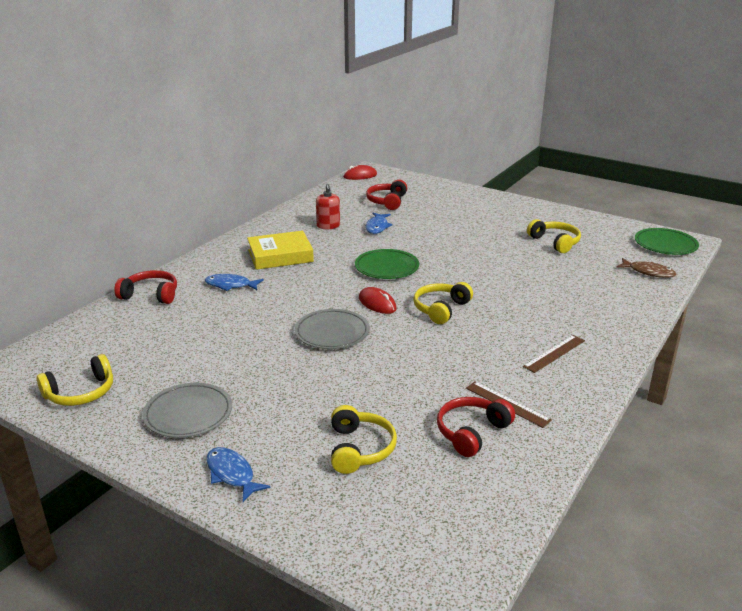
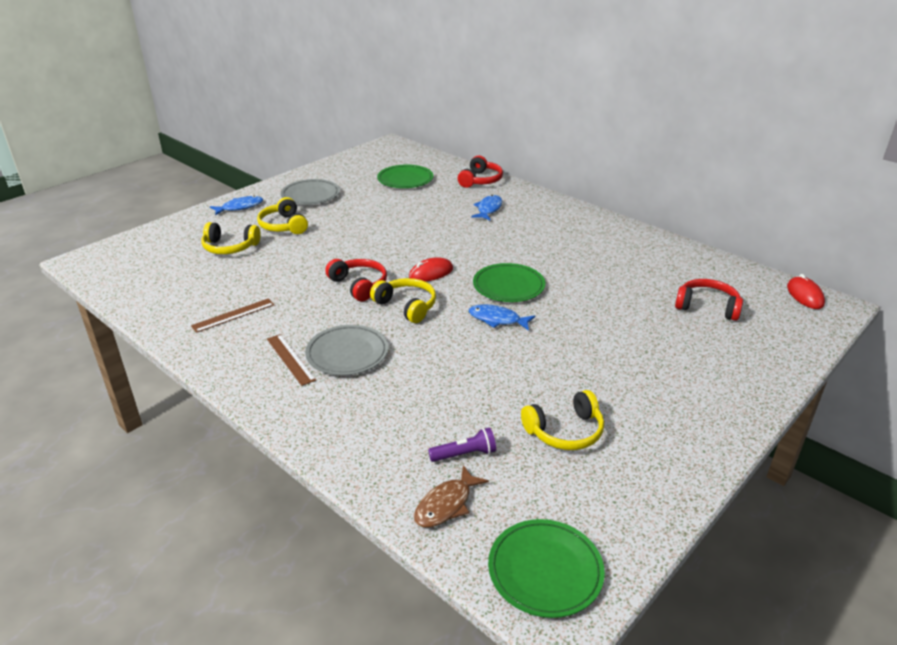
camera: 100 degrees right, 5 degrees up
(81, 392) = (355, 166): yellow headphones -> yellow headphones (284, 226)
(141, 344) = (405, 179): none -> green plate
(280, 256) = (546, 232): yellow book -> none
(328, 226) = (622, 261): red soap dispenser -> none
(332, 332) = (388, 248): grey plate -> grey plate (347, 353)
(377, 227) = (619, 291): blue fish -> blue fish (497, 319)
(472, 432) = (211, 292): red headphones -> red headphones (359, 285)
(602, 270) = (464, 454): none -> purple flashlight

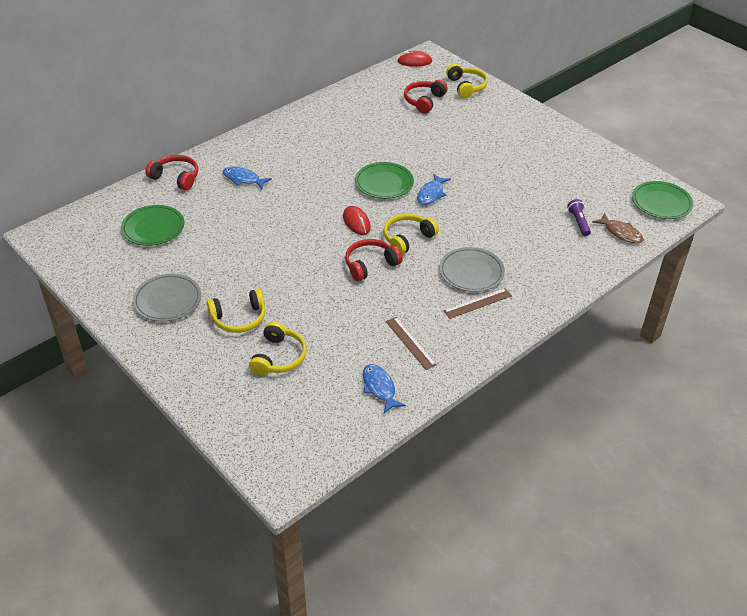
camera: 85 degrees left, 10 degrees up
(240, 207) = (180, 358): blue fish -> blue fish (379, 388)
(565, 431) = (555, 181): yellow headphones -> yellow headphones (466, 86)

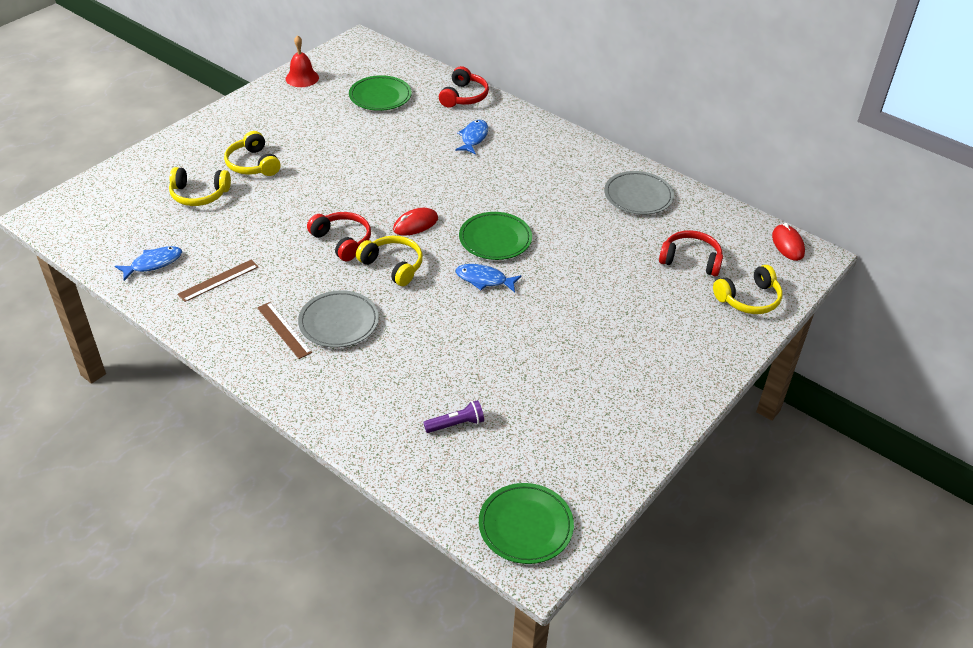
camera: 80 degrees right, 0 degrees up
(94, 279) = (302, 78): none -> red bell
(167, 300) = (276, 120): grey plate -> grey plate (638, 196)
(621, 233) = (441, 472): brown fish -> none

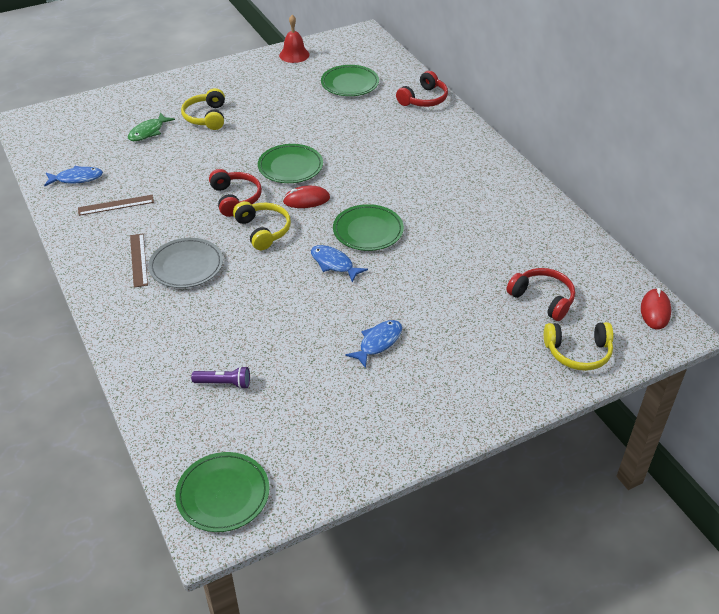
camera: 25 degrees right, 0 degrees up
(199, 194) = (148, 132): yellow headphones -> green fish
(377, 195) = (290, 167): none -> green plate
(473, 138) = (408, 137): blue fish -> blue fish (378, 343)
(638, 196) = (529, 226): grey plate -> none

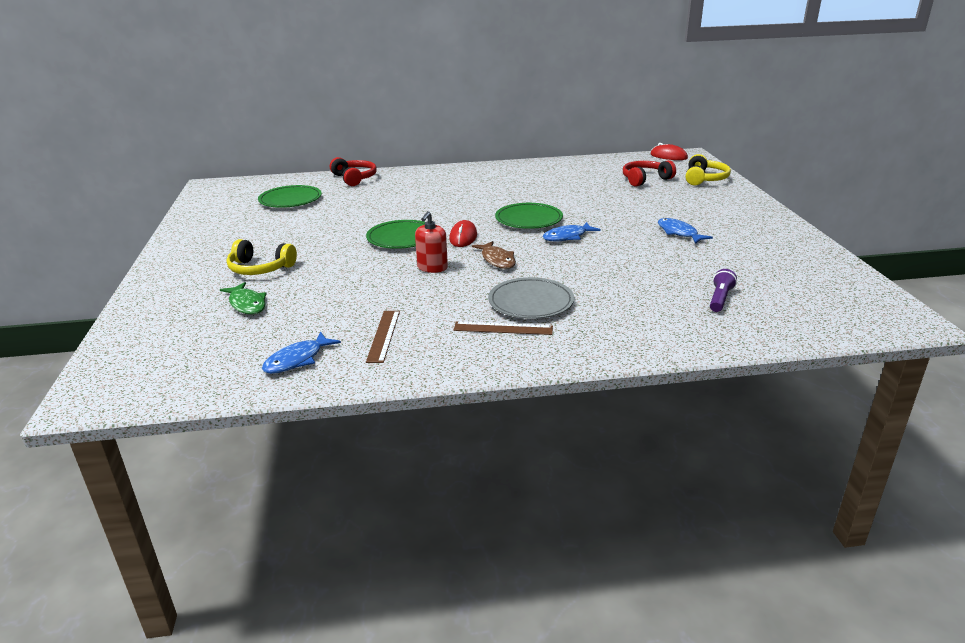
camera: 70 degrees left, 15 degrees down
(77, 178) = (297, 360): blue fish -> blue fish turned 150 degrees counterclockwise
(223, 494) = (865, 312): green plate -> none
(235, 198) = (432, 268): red headphones -> red soap dispenser
(263, 230) = (497, 260): yellow headphones -> brown fish
(294, 55) = (200, 216): red bell -> none

